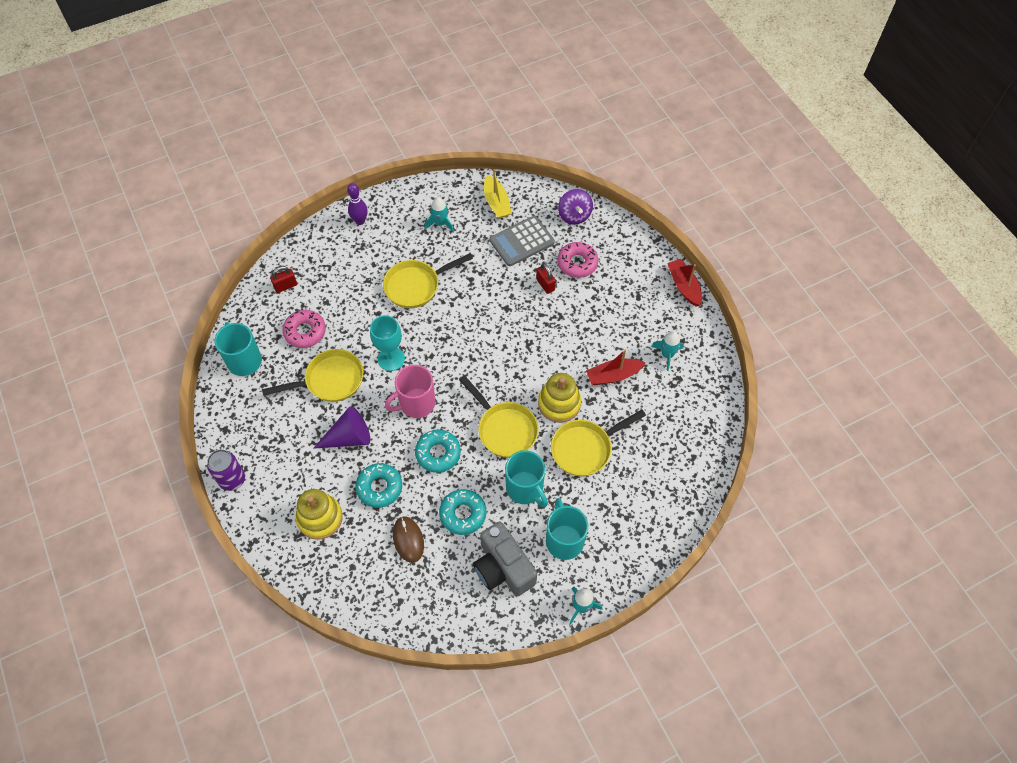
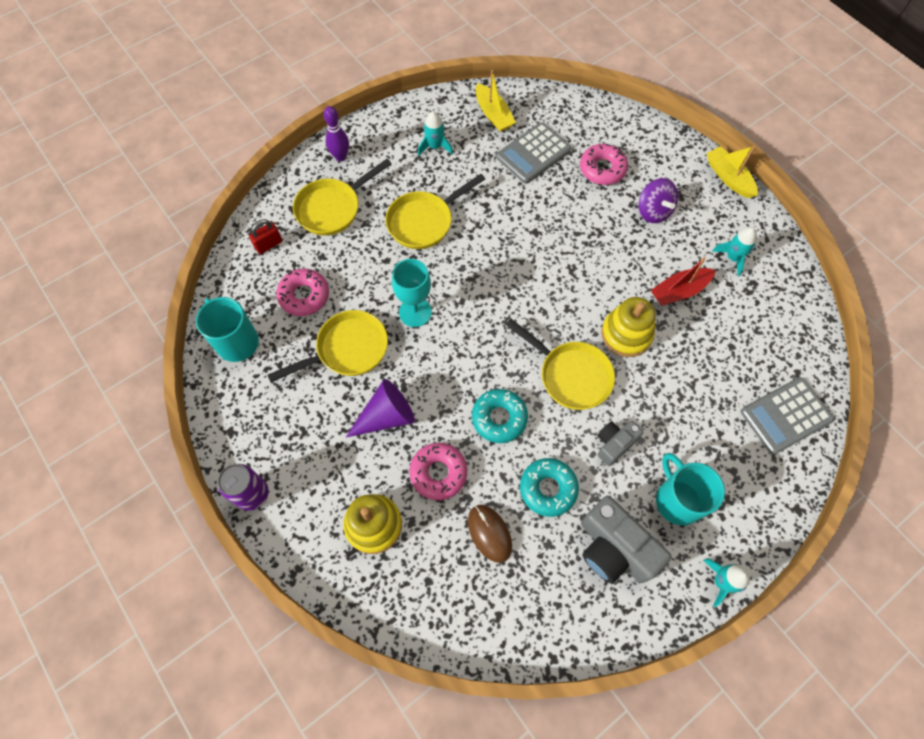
camera: 10 degrees left, 5 degrees up
(379, 487) = (438, 473): turquoise donut -> pink donut
(416, 403) = (458, 361): pink mug -> none
(525, 489) = (614, 444): turquoise mug -> grey camera
(545, 285) = (573, 198): red padlock -> none
(574, 215) = (584, 116): purple spinning top -> purple spinning top (653, 211)
(585, 448) = (671, 383): yellow pan -> yellow pan (332, 208)
(672, 490) = (785, 416): none -> grey calculator
(684, 286) = (728, 177): red boat -> yellow boat

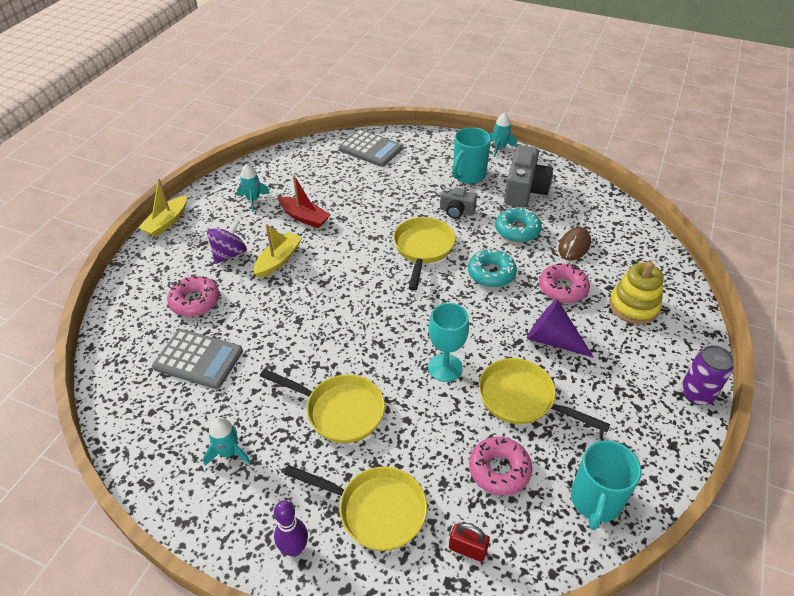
camera: 120 degrees left, 20 degrees down
(493, 114) = (153, 418): yellow boat -> yellow boat (278, 260)
(626, 334) = (364, 232): yellow stacking toy -> none

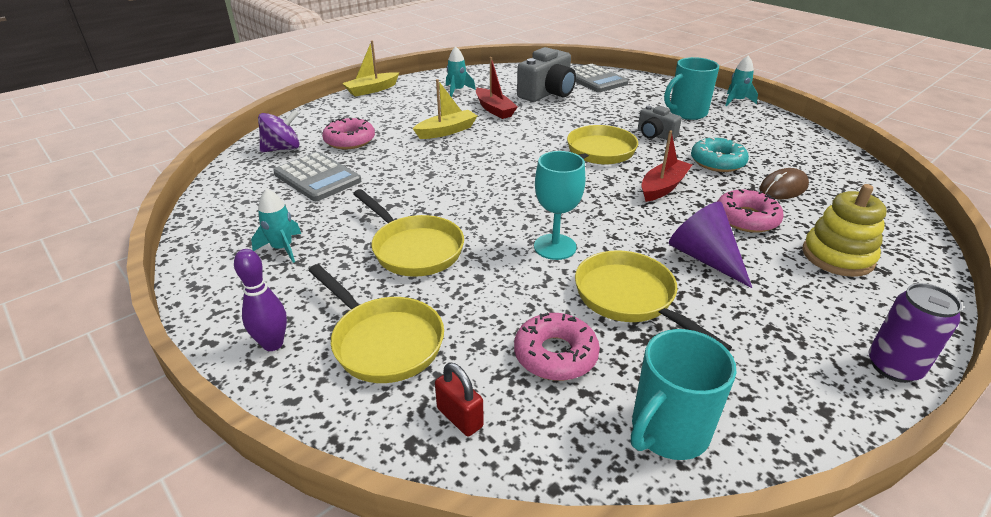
camera: 25 degrees right, 10 degrees down
(229, 254) = (406, 118): purple spinning top -> purple spinning top (282, 149)
(491, 273) = (663, 187): turquoise donut -> red boat
(524, 190) = (746, 135): grey camera -> grey camera (547, 93)

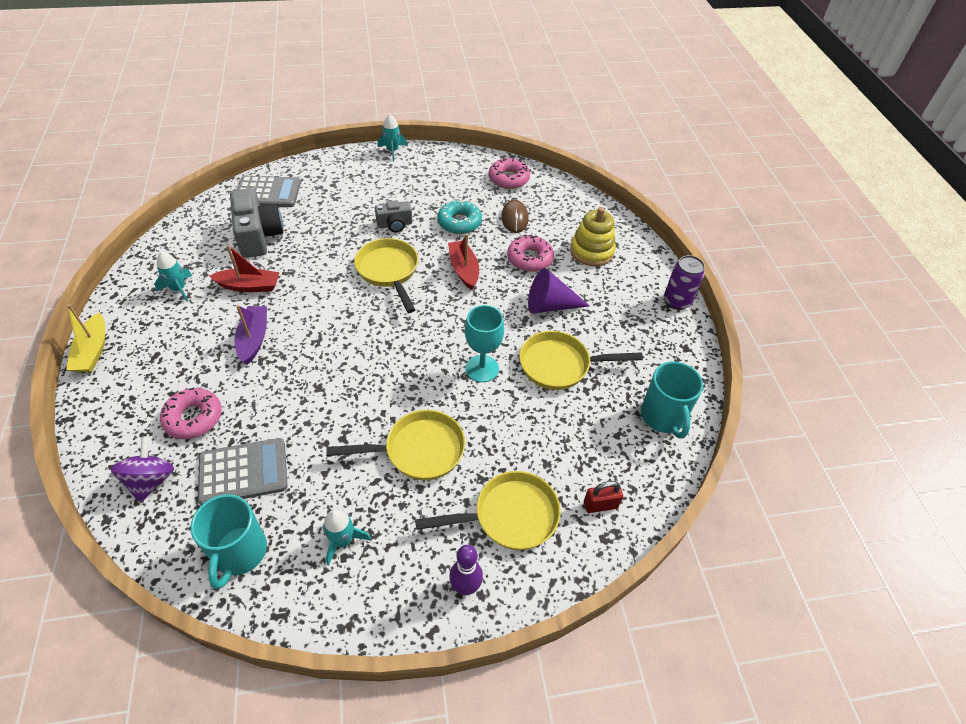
camera: 60 degrees left, 15 degrees up
(447, 131) = (254, 339): yellow boat -> purple boat
(555, 354) = (581, 430): pink donut -> pink donut (508, 178)
(686, 113) = (381, 187): turquoise mug -> turquoise mug (239, 553)

